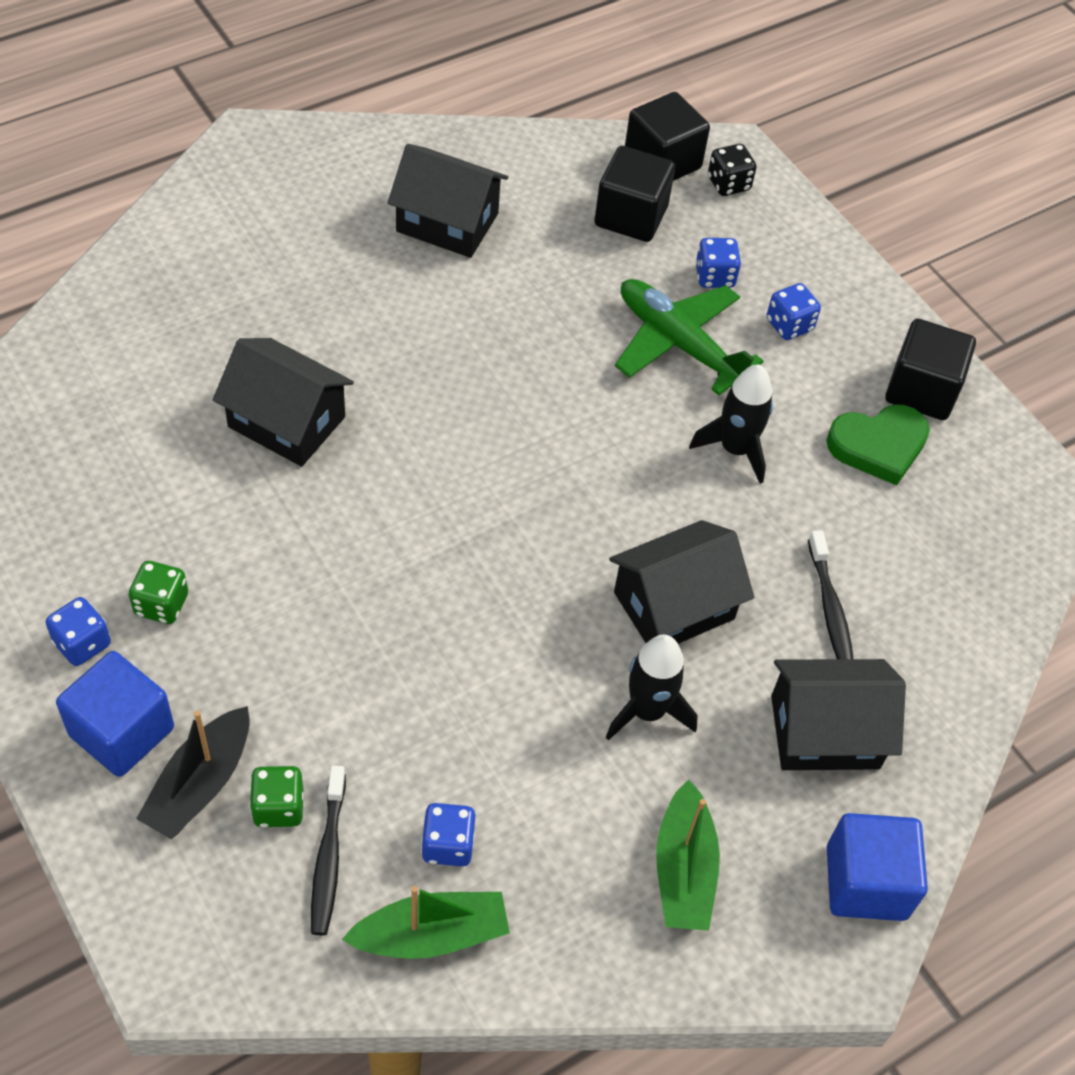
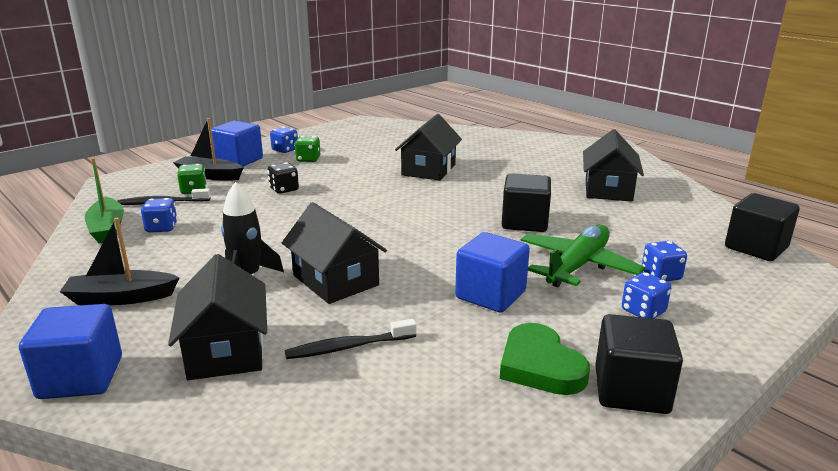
camera: 85 degrees right, 30 degrees down
(631, 216) = (684, 241): black cube -> black cube (524, 222)
(683, 870) = (121, 298): green boat -> black boat
(728, 184) = (771, 275): black dice -> black dice (284, 189)
(735, 449) = (490, 295): black rocket -> blue cube

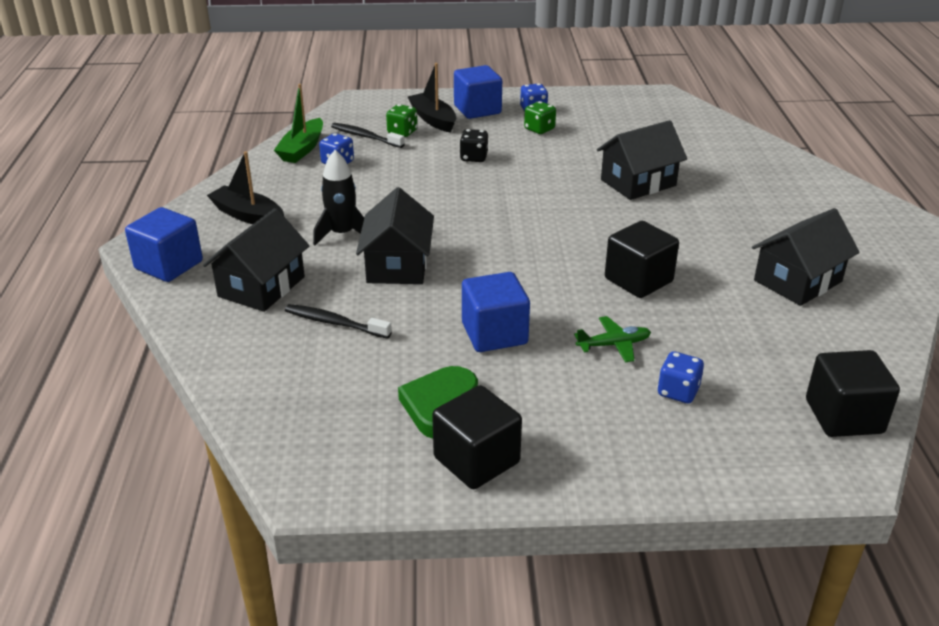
camera: 40 degrees right, 10 degrees up
(577, 266) = (614, 345): green plane -> green plane, size x0.53
(643, 311) = (598, 412): blue dice -> none

